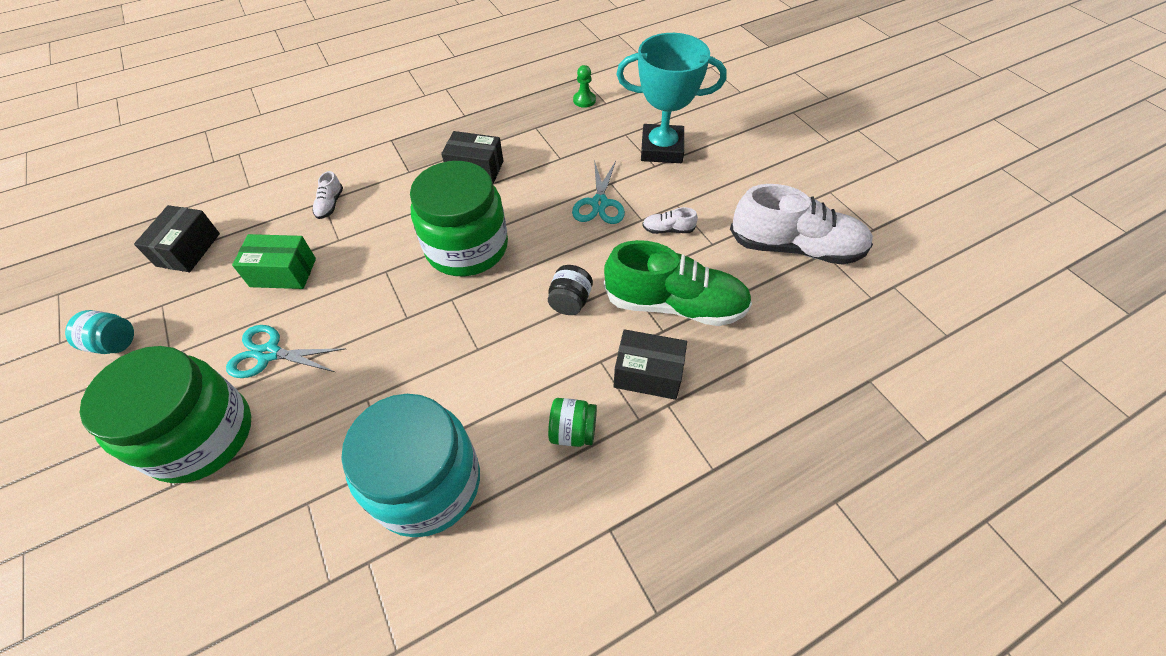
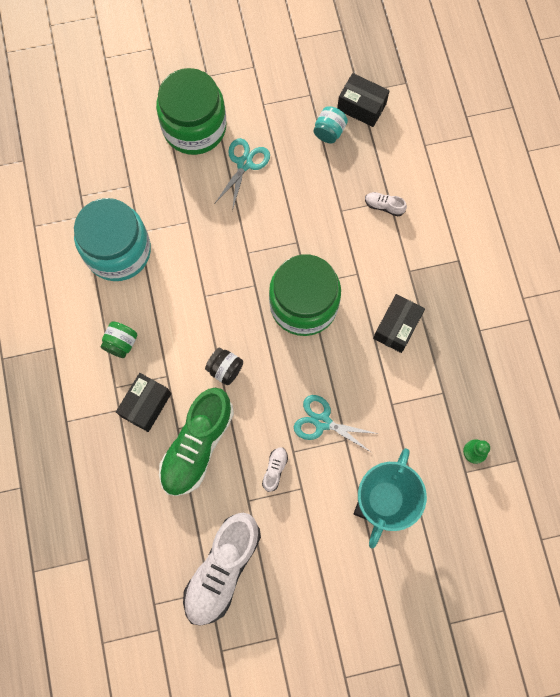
camera: 105 degrees right, 20 degrees up
(115, 343) = (284, 71): turquoise jar -> turquoise jar (329, 132)
(283, 272) = (317, 172): green box -> none

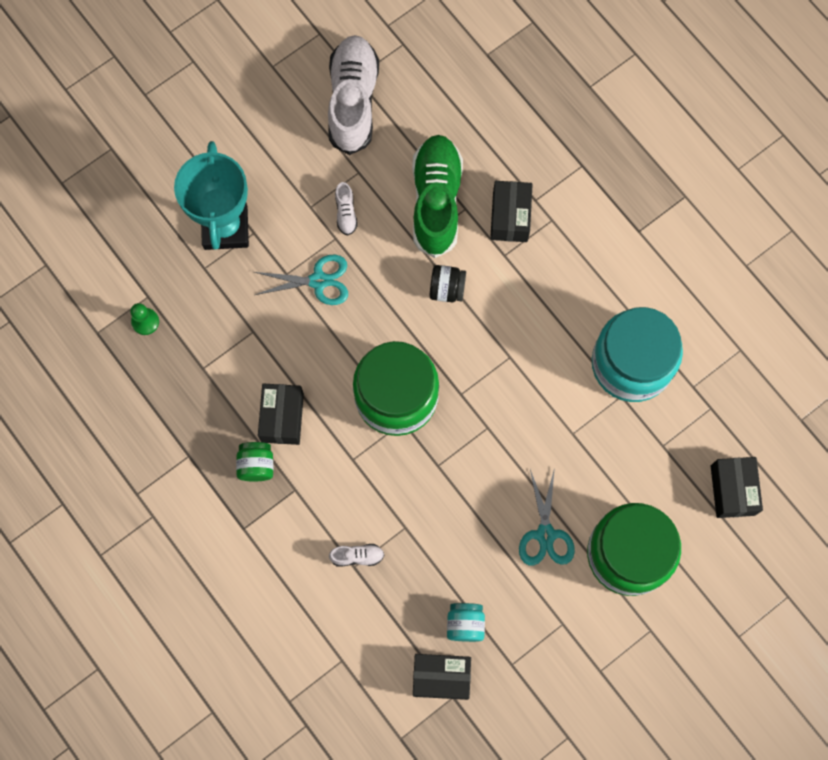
camera: 155 degrees right, 0 degrees up
(99, 136) = (732, 490): none -> black box
(121, 343) = (571, 267): green jar -> green jar (256, 465)

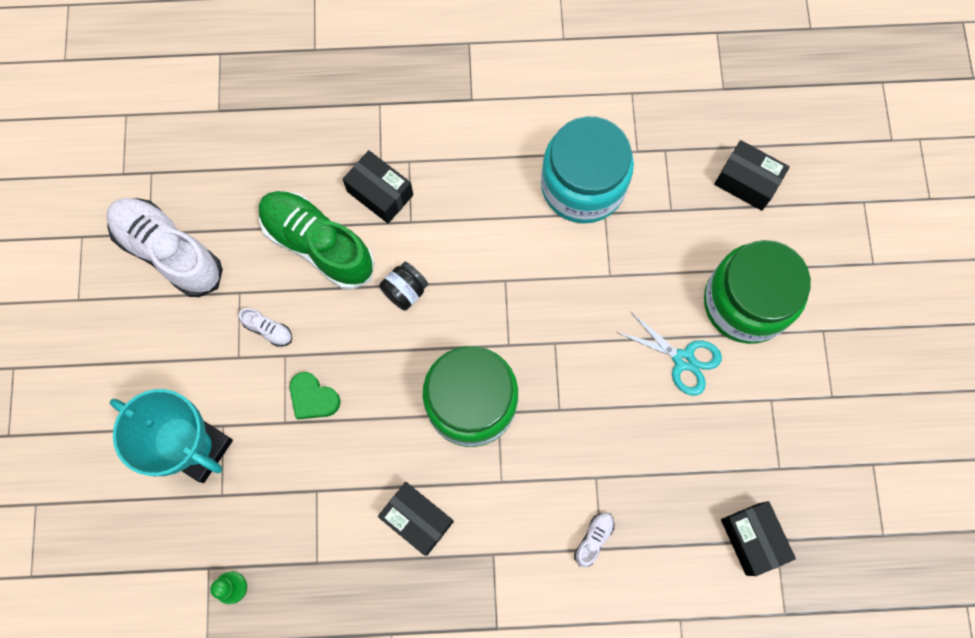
camera: 55 degrees left, 0 degrees up
(256, 465) = (445, 574): green jar -> none
(318, 281) = (313, 398): turquoise scissors -> green heart
(441, 677) = (752, 539): black box -> black box turned 60 degrees counterclockwise
(465, 624) = (718, 484): turquoise jar -> none

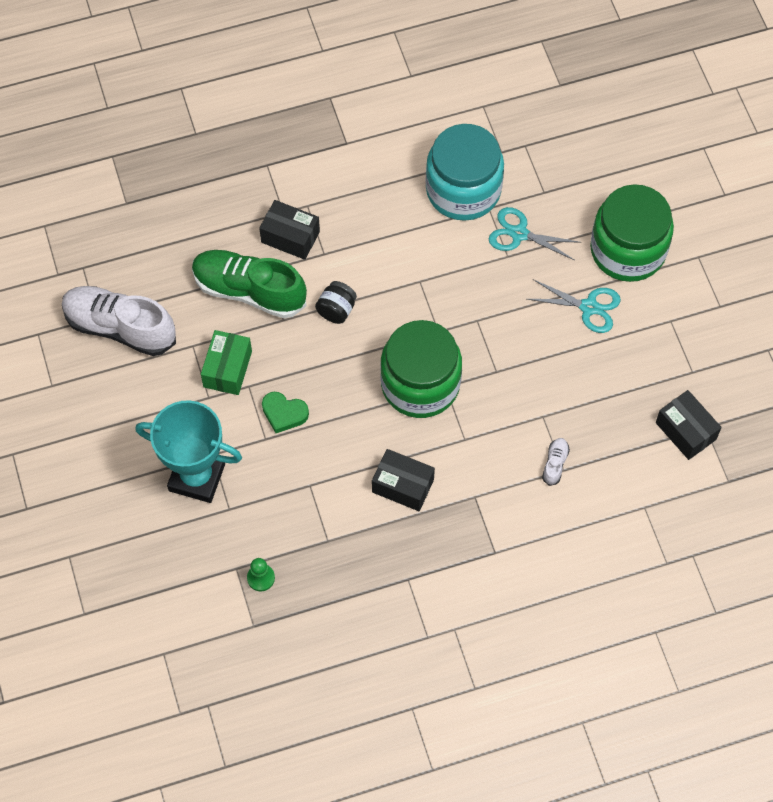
camera: 15 degrees left, 10 degrees down
(268, 330) = (228, 369): white shoe -> green box
(630, 252) = (519, 234): none -> turquoise scissors
(746, 182) = (601, 155): black box -> none

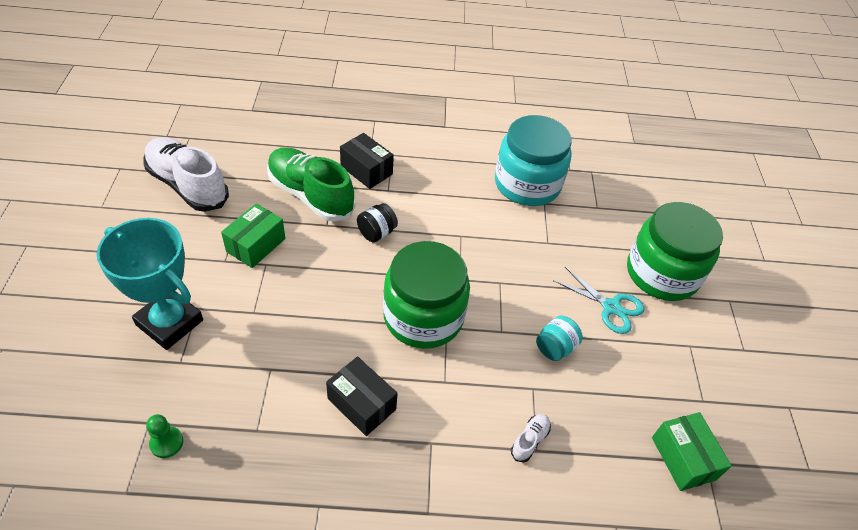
camera: 15 degrees right, 15 degrees down
(284, 413) = (283, 297): green heart -> none
(519, 234) = (564, 230): turquoise scissors -> none
(550, 369) = (555, 348): none -> turquoise jar
(685, 431) = (683, 458): black box -> green box

